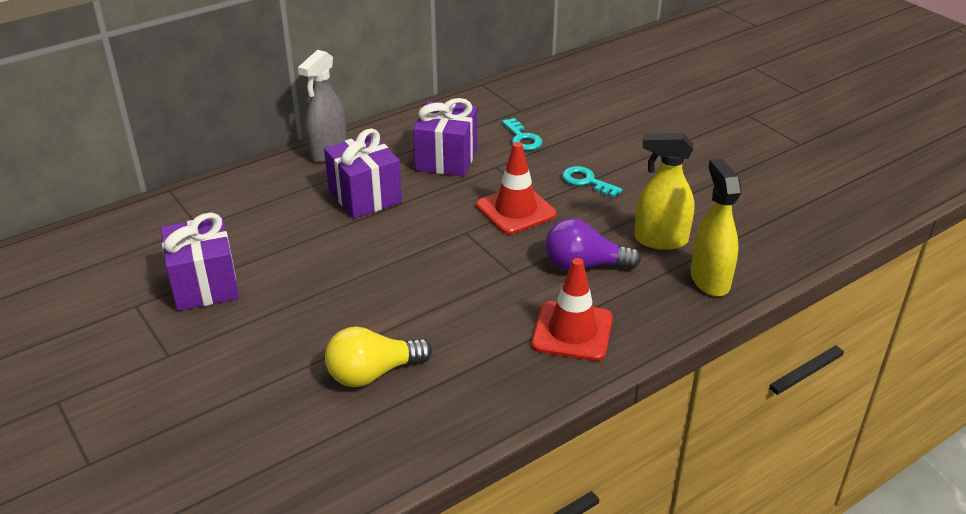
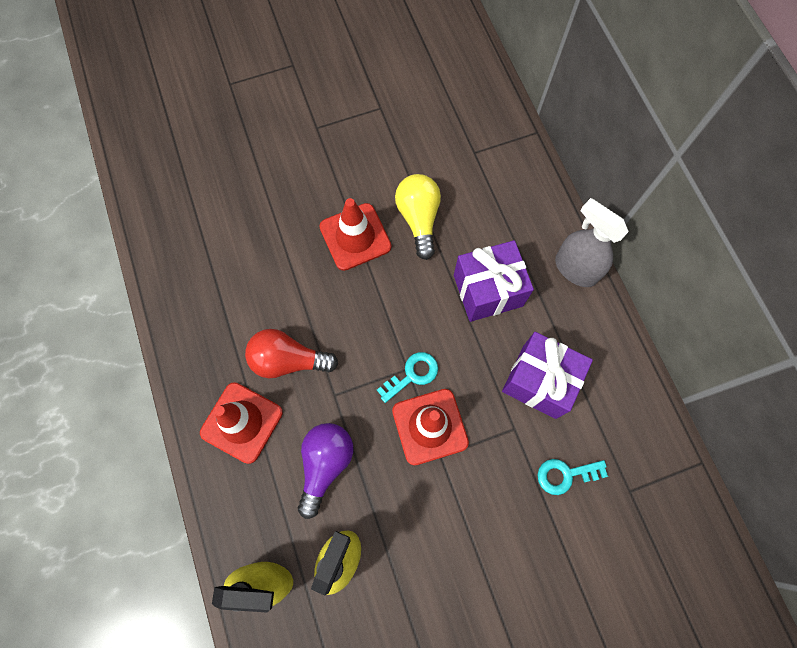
camera: 105 degrees right, 35 degrees up
(204, 285) = (391, 153): purple gift -> none
(323, 292) = (355, 237): none -> red traffic cone
(373, 373) = (248, 258): yellow light bulb -> yellow light bulb (419, 219)
(489, 312) = (288, 360): none -> red light bulb
(586, 181) = (464, 518): turquoise key -> turquoise key (412, 375)

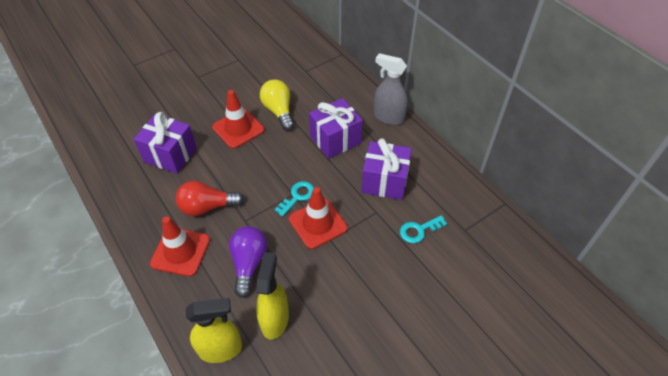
camera: 15 degrees left, 20 degrees down
(254, 260) = (170, 155): none -> purple gift

